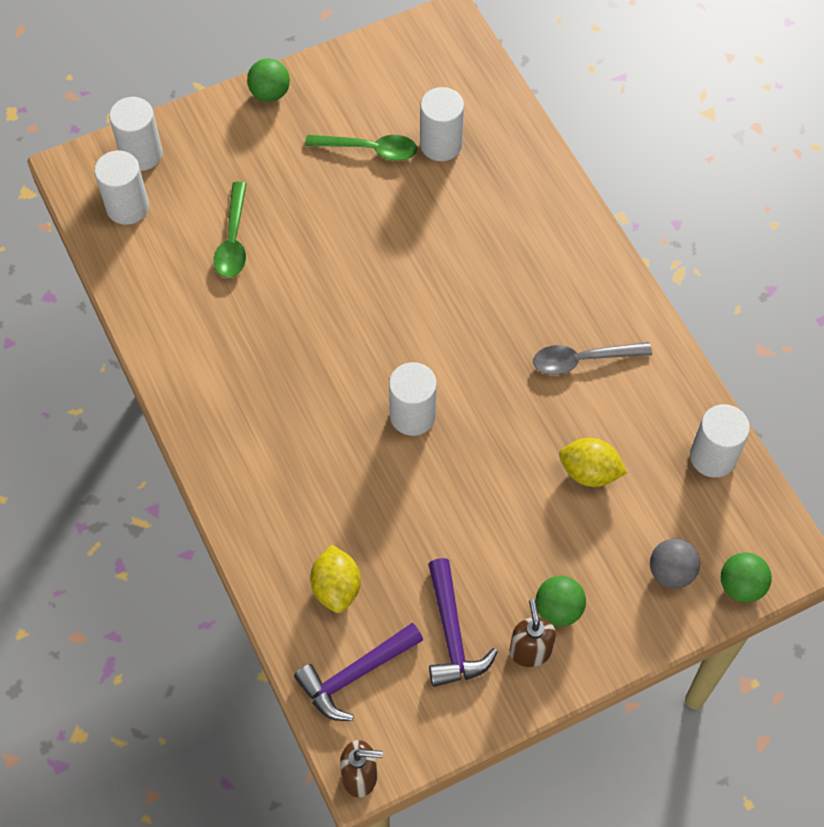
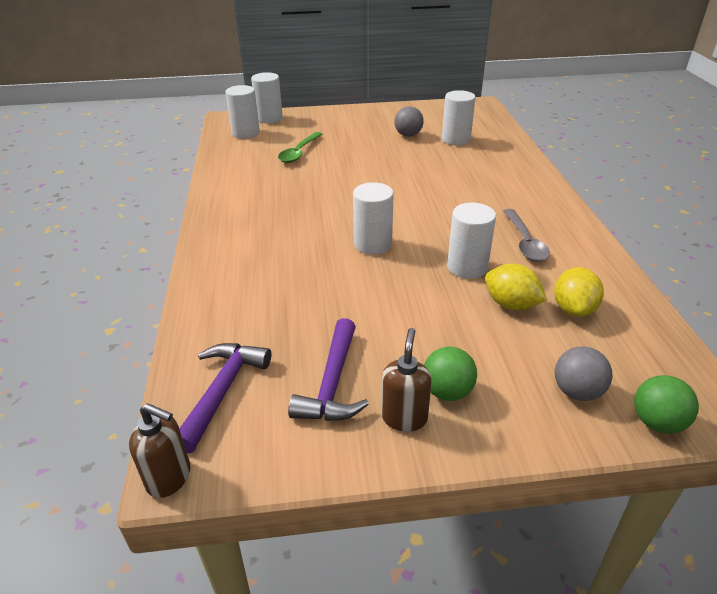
camera: 20 degrees right, 25 degrees down
(270, 93) = (359, 110): green ball -> none
(336, 587) = (249, 326): yellow lemon -> yellow lemon (573, 309)
(355, 675) = (223, 390): purple hammer -> purple hammer turned 120 degrees clockwise
(369, 149) = (408, 135): green spoon -> grey ball
(582, 360) = (525, 242): grey spoon -> grey spoon turned 105 degrees counterclockwise
(712, 457) = (635, 319): white cylinder -> white cylinder (467, 267)

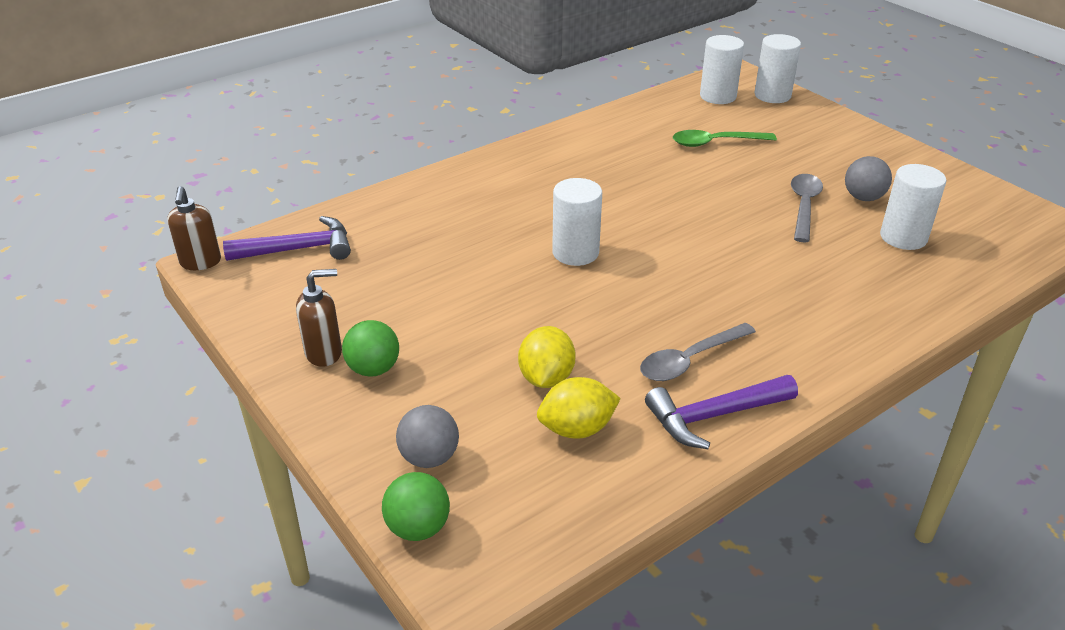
camera: 60 degrees right, 0 degrees up
(332, 384) = (341, 300): purple hammer -> purple hammer (714, 416)
(399, 153) = (804, 206): none -> grey spoon
(467, 267) = (591, 328): white cylinder -> none

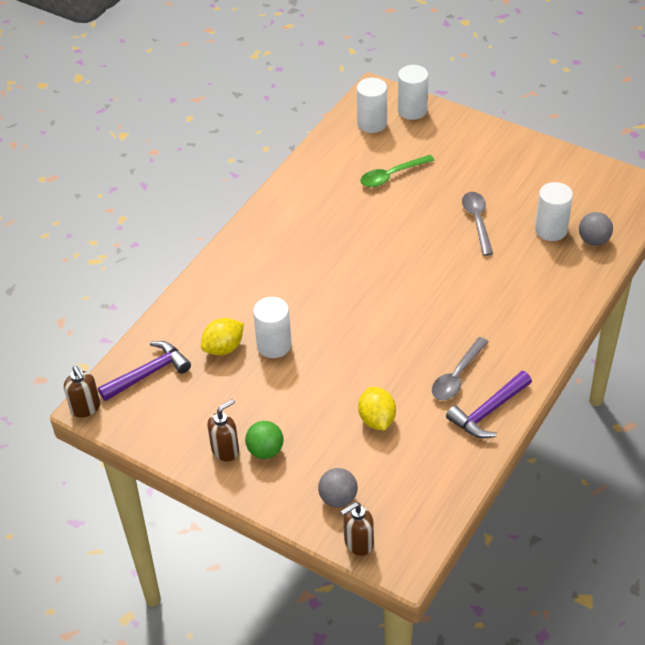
camera: 20 degrees left, 10 degrees up
(418, 527) = (358, 543): green ball -> brown soap dispenser
(575, 253) = (343, 313): white cylinder -> white cylinder (274, 345)
(577, 429) = (413, 449): yellow lemon -> yellow lemon (223, 348)
(863, 197) = (513, 200): grey ball -> grey ball (593, 240)

